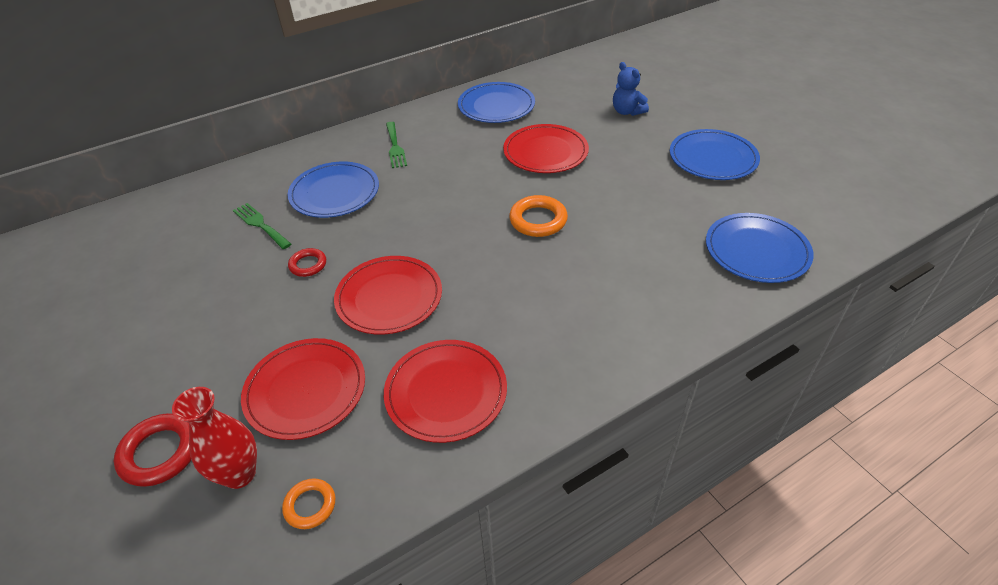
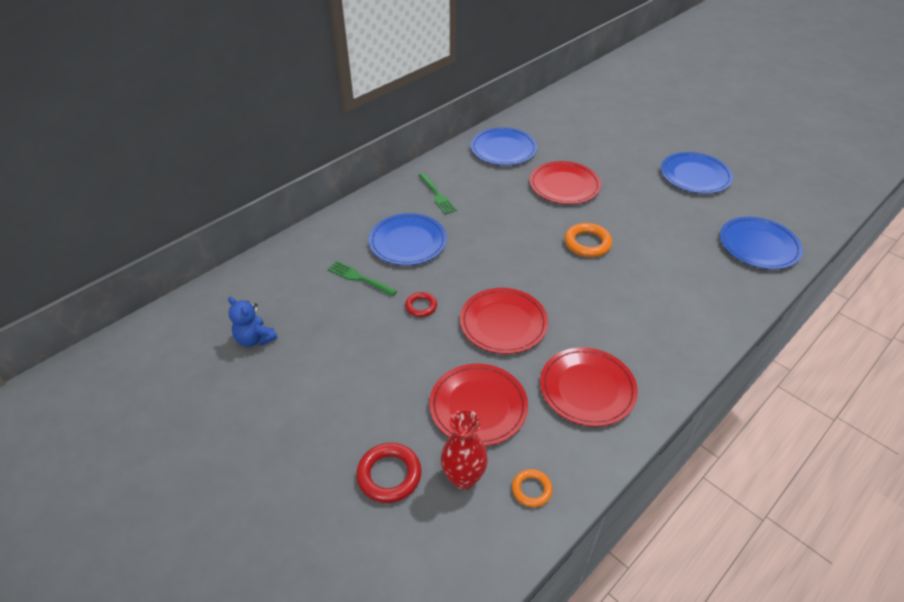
camera: 15 degrees left, 0 degrees up
(627, 111) = (612, 143): blue teddy bear -> blue teddy bear (255, 339)

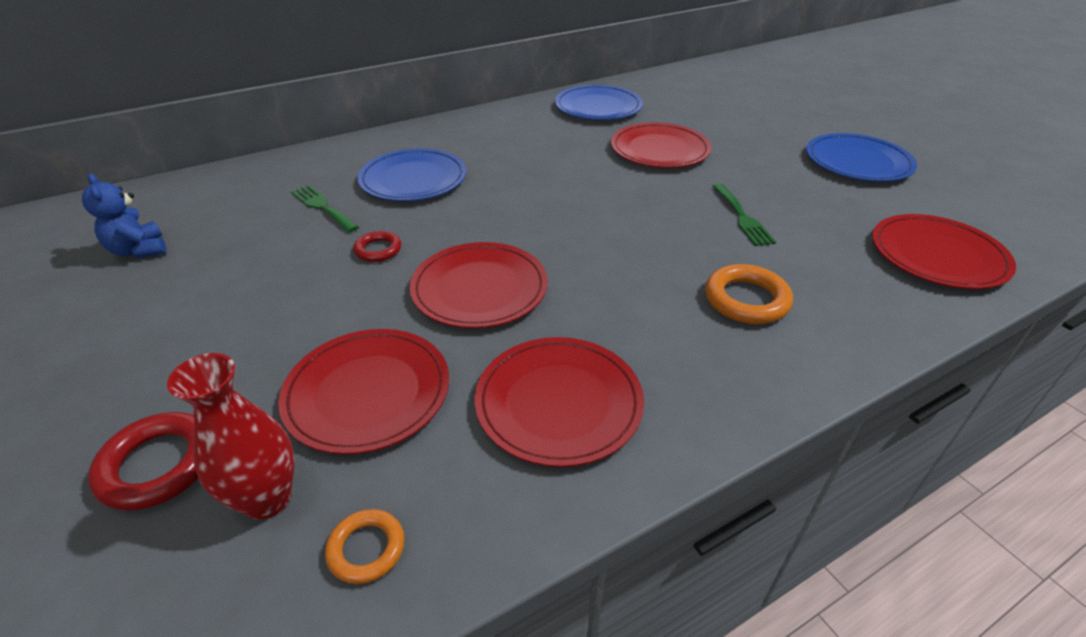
camera: 15 degrees right, 5 degrees down
(437, 195) = (484, 139): green fork -> green fork (742, 217)
(587, 243) = (659, 214): orange ring -> orange ring (746, 300)
(758, 245) = (938, 255): blue plate -> red plate

